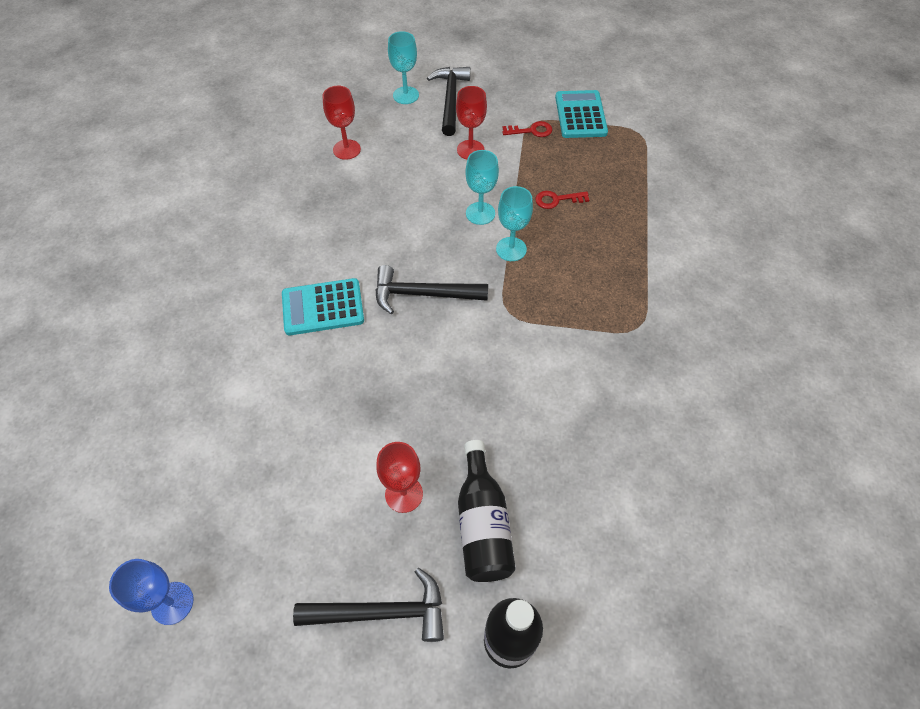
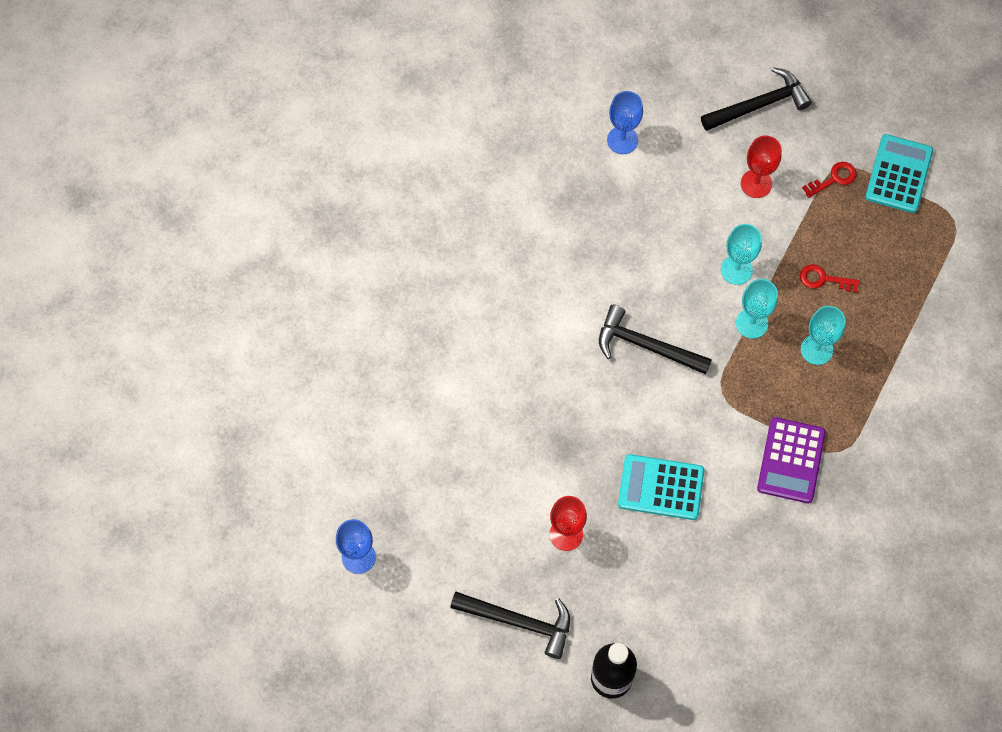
camera: 20 degrees right, 10 degrees up
(323, 307) = (545, 328): turquoise calculator -> turquoise calculator (661, 487)
(346, 149) = (622, 140): red goblet -> blue goblet
(406, 95) = (710, 82): turquoise goblet -> turquoise goblet (816, 349)
(450, 100) = (759, 105): black hammer -> black hammer turned 45 degrees clockwise
(482, 523) = (624, 582): black bottle -> none
(531, 131) = (834, 178): red key -> red key turned 45 degrees counterclockwise
(597, 349) = (791, 460): none -> purple calculator

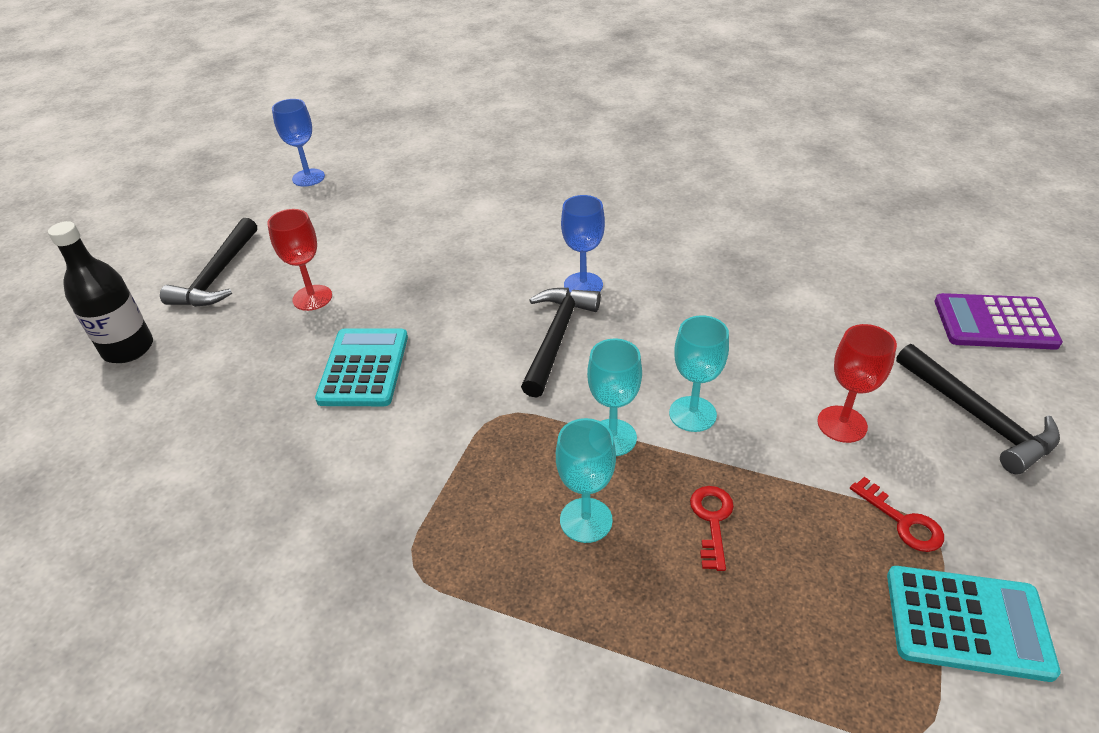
camera: 85 degrees right, 25 degrees down
(622, 140) = (836, 292): blue goblet -> blue goblet (583, 285)
(791, 460) = (398, 501): purple calculator -> purple calculator (994, 323)

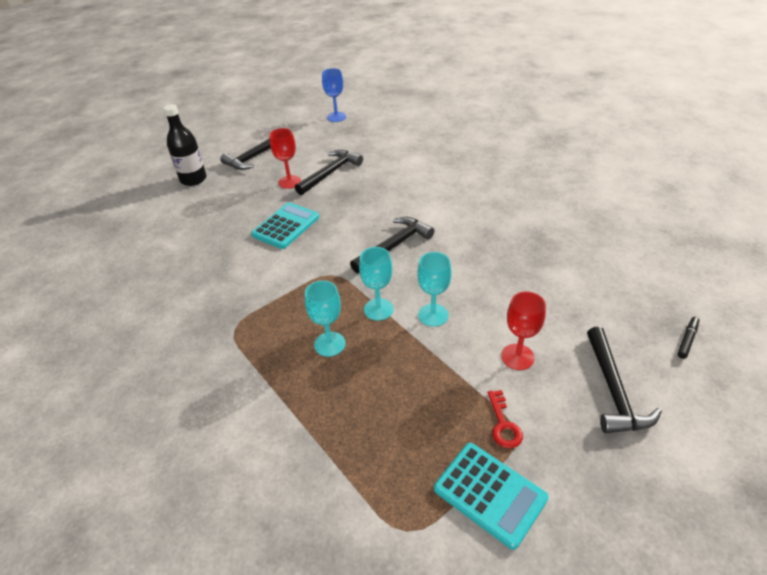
camera: 30 degrees right, 0 degrees up
(369, 264) = (330, 173): none -> black hammer
(583, 285) = (433, 222): blue goblet -> none
(712, 520) = (394, 373): red key -> none
(994, 323) = (687, 340): purple calculator -> black marker

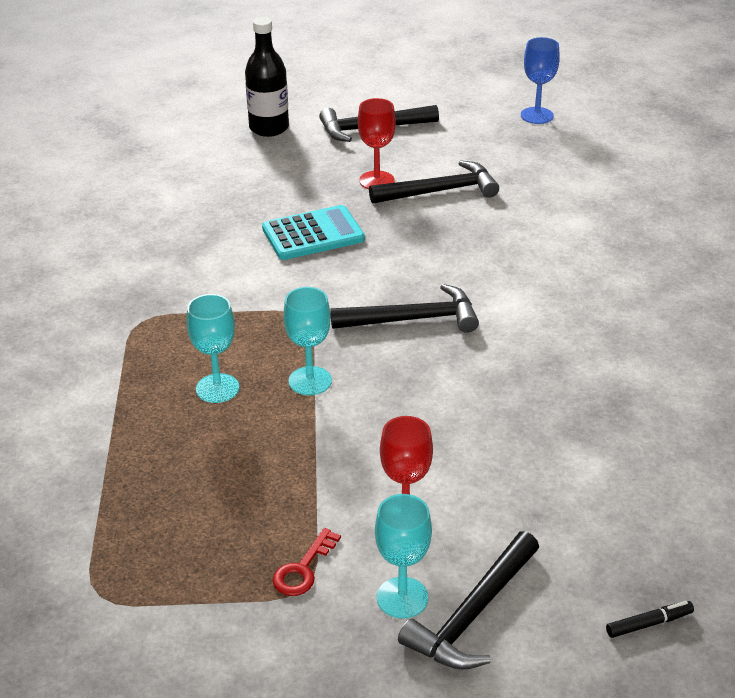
camera: 35 degrees right, 5 degrees down
(433, 315) = (364, 420): turquoise goblet -> turquoise goblet (402, 598)
(490, 493) = (211, 617): turquoise calculator -> none

